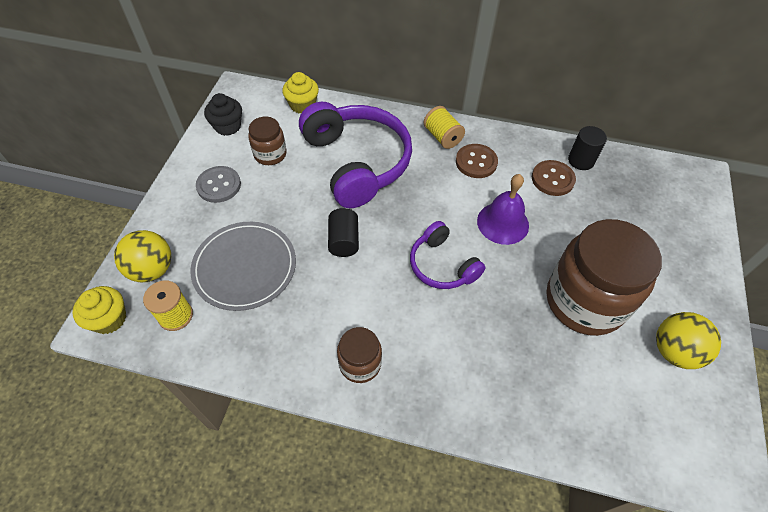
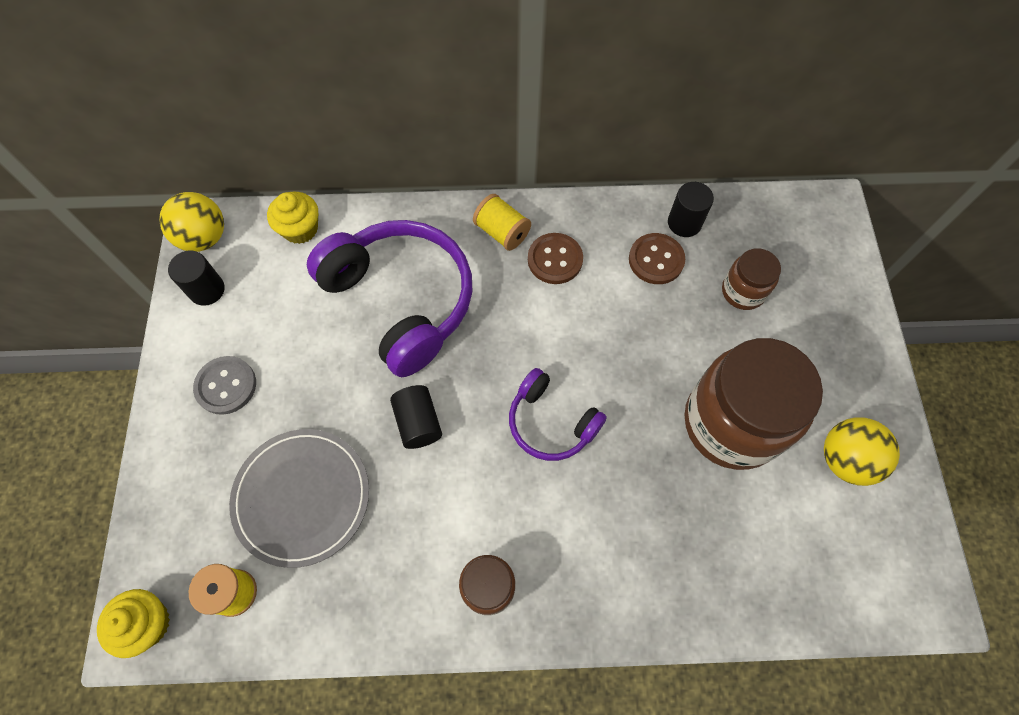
camera: 15 degrees left, 10 degrees up
(152, 269) = (179, 536): yellow ball -> yellow ball (204, 238)
(228, 126) = (207, 290): black cupcake -> black cylinder
(270, 154) = (280, 319): brown jar -> brown jar (743, 291)
(503, 223) = (610, 341): purple bell -> none

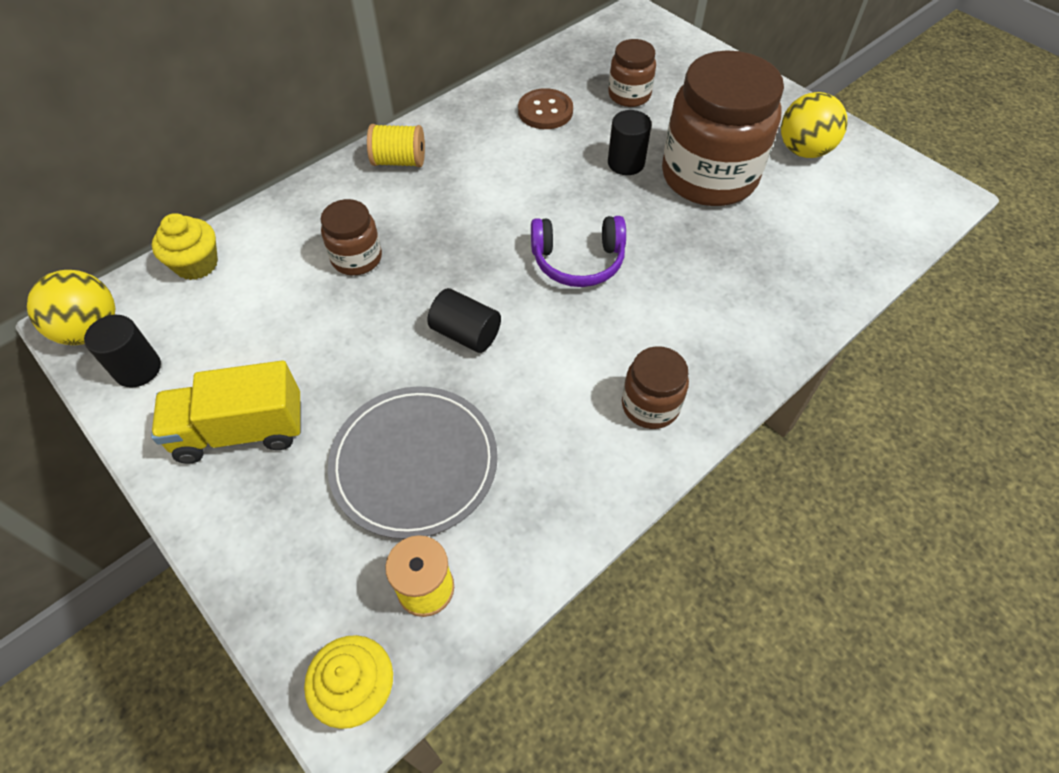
camera: 40 degrees left, 10 degrees down
(226, 386) = (241, 431): grey button -> yellow truck
(401, 300) = (357, 258): purple headphones -> brown jar
(555, 259) = (464, 154): brown button -> none
(684, 223) = (541, 78): black cylinder -> black cylinder (626, 163)

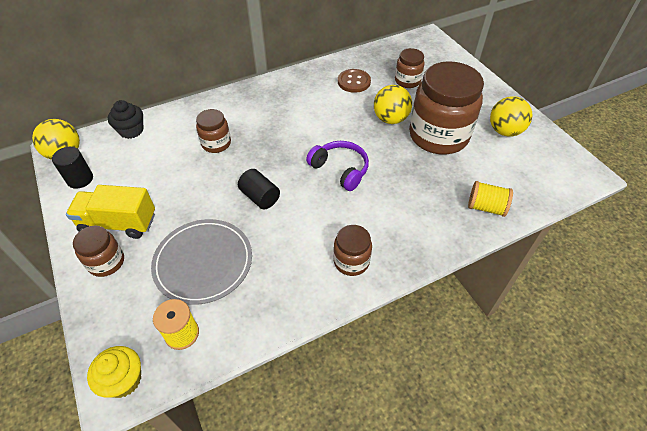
camera: 15 degrees right, 5 degrees down
(196, 264) = (131, 130): yellow cupcake -> black cupcake
(247, 502) = (106, 262): none -> brown jar
(399, 161) = (260, 95): yellow spool -> yellow spool (486, 207)
(578, 261) = (340, 169): purple headphones -> purple headphones turned 150 degrees counterclockwise
(626, 163) = (390, 119): black cylinder -> yellow ball

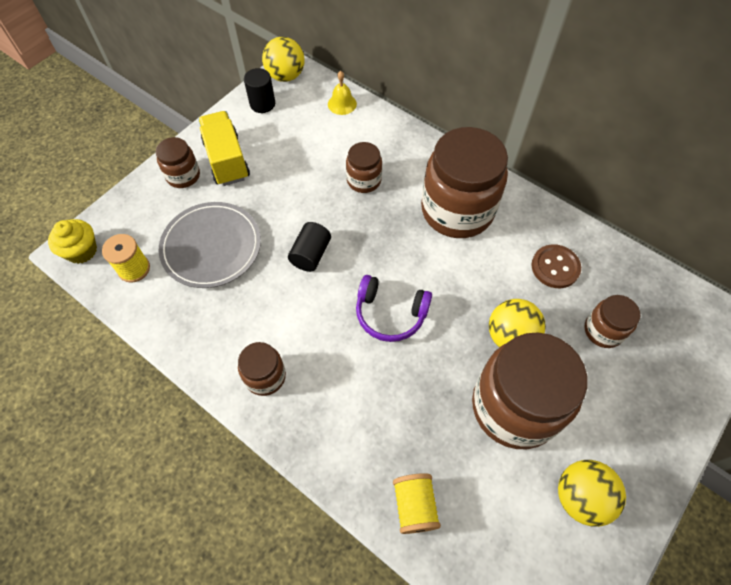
camera: 65 degrees right, 10 degrees up
(131, 130) = (342, 104): black cupcake -> yellow bell
(280, 106) = (457, 210): none -> brown jar
(340, 169) = (390, 314): purple headphones -> purple headphones turned 90 degrees clockwise

